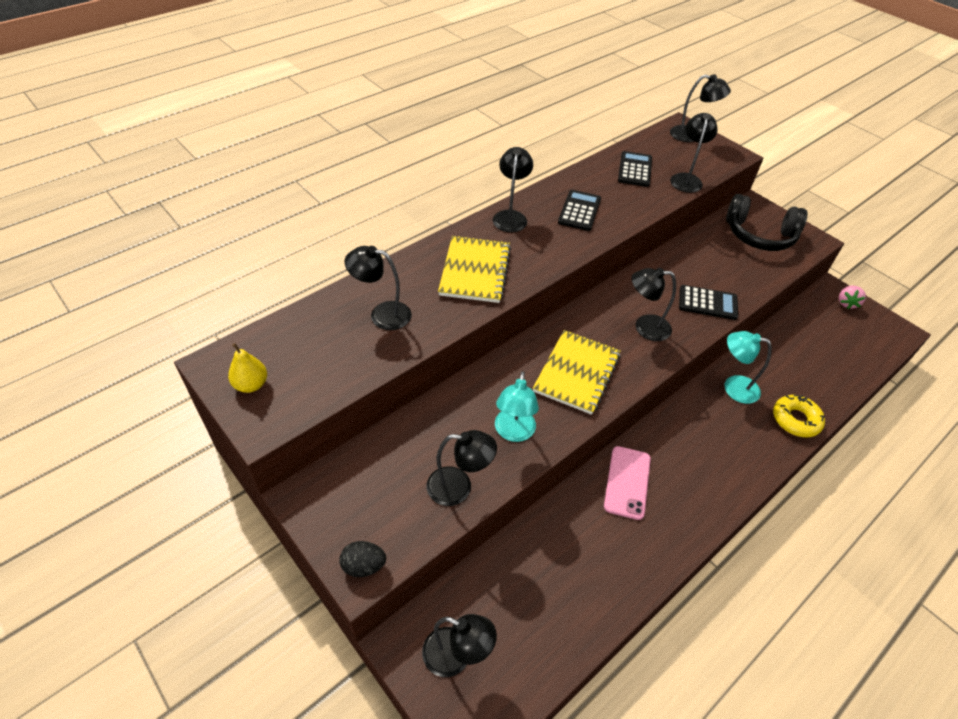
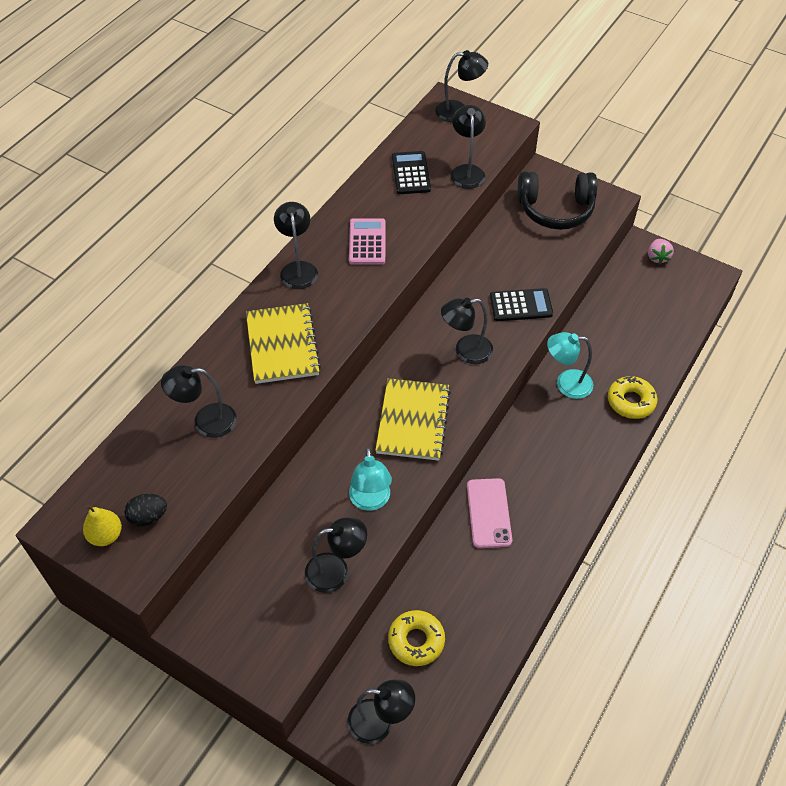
camera: 15 degrees left, 5 degrees up
(363, 566) = (274, 670): black egg -> black egg (148, 517)
(519, 584) = (416, 641): none -> yellow donut
(579, 211) = (367, 242): black calculator -> pink calculator

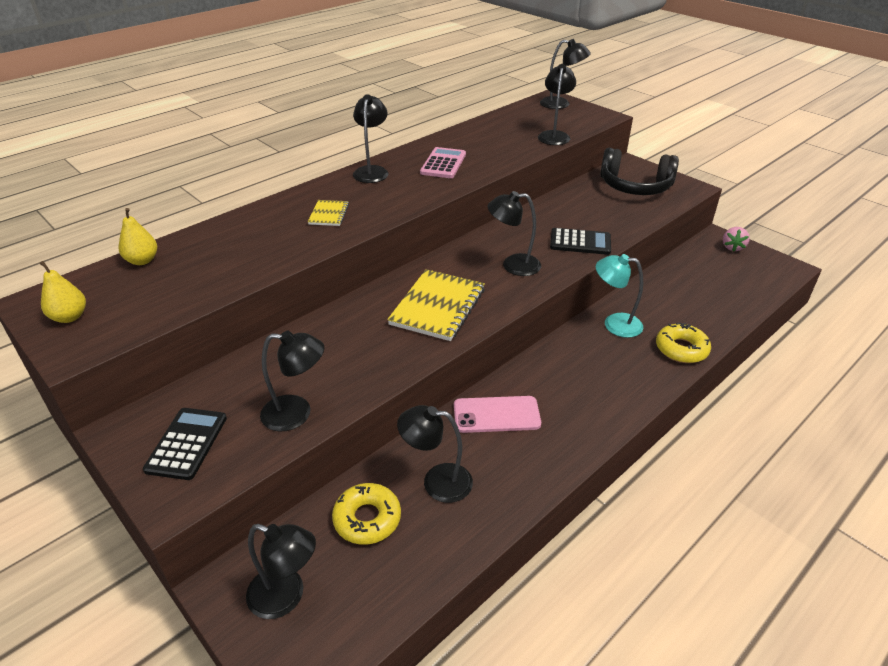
camera: 15 degrees right, 15 degrees down
(131, 450) = (142, 261): none -> yellow pear
(148, 517) = (120, 310): black egg -> none
(206, 421) = (224, 252): black lamp -> black lamp (437, 481)
(282, 345) = (329, 214): yellow notebook -> yellow notebook, size x0.51
(370, 501) = (364, 361): turquoise lamp -> none
(411, 173) = (502, 131): black calculator -> black calculator (187, 443)
(489, 513) = (496, 415): pink phone -> pink phone turned 75 degrees clockwise

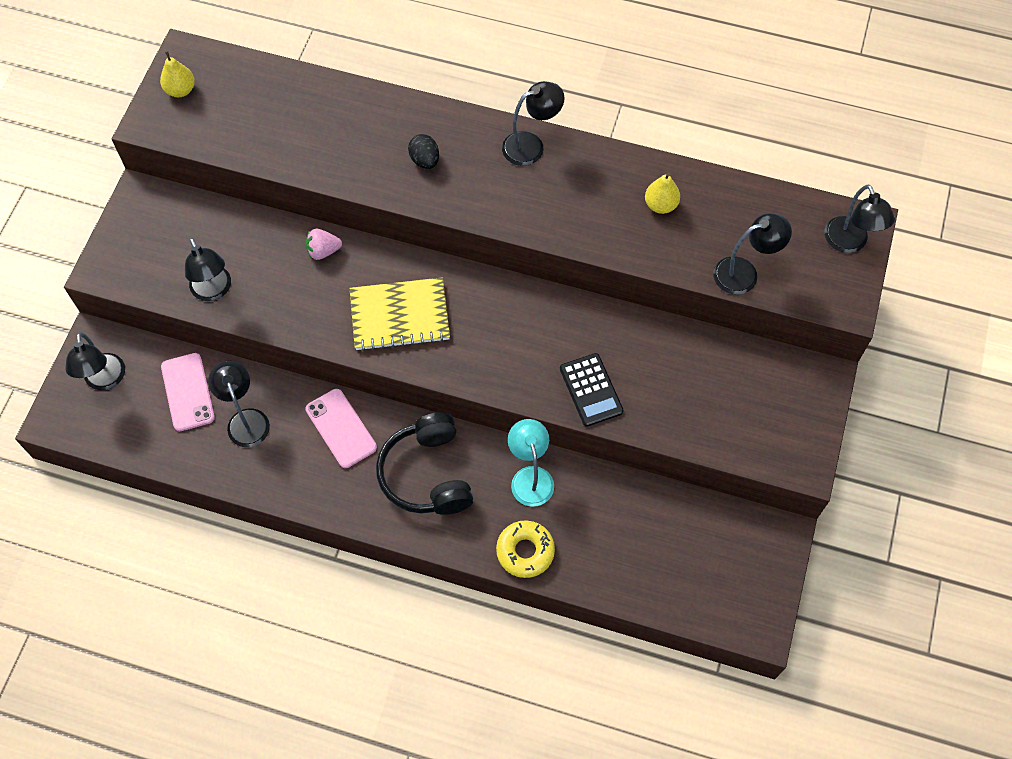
camera: 60 degrees right, 25 degrees up
(142, 261) = (271, 78): yellow pear -> yellow pear (660, 205)
(187, 443) = (150, 243): black calculator -> none
(329, 214) = (425, 160): yellow notebook -> black egg
(367, 519) = (188, 392): yellow donut -> pink phone
(443, 164) = (592, 199): pink calculator -> none
(513, 265) = (506, 346): black lamp -> none
(635, 186) = (762, 402): black headphones -> black headphones (427, 474)
(732, 247) = (768, 556): pink strawberry -> pink strawberry (323, 251)

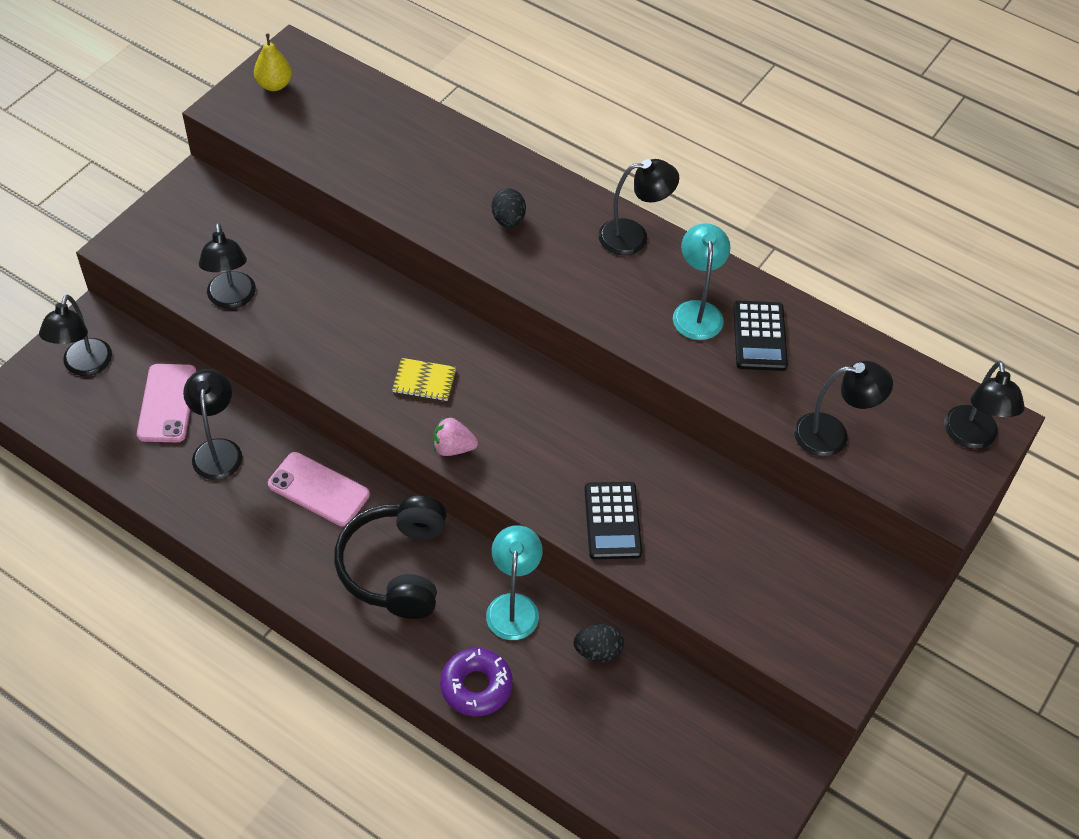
camera: 15 degrees right, 10 degrees down
(323, 251) = (367, 291): pink strawberry -> pink strawberry (453, 448)
(341, 428) = (318, 489): pink phone -> pink phone turned 45 degrees counterclockwise
(399, 316) = (424, 381): yellow notebook -> yellow notebook, size x0.51
(525, 551) = (476, 686): yellow donut -> purple donut
(604, 197) = (697, 311): none -> turquoise lamp
(607, 493) = (598, 651): none -> black egg
(660, 205) = (759, 336): yellow pear -> black calculator

